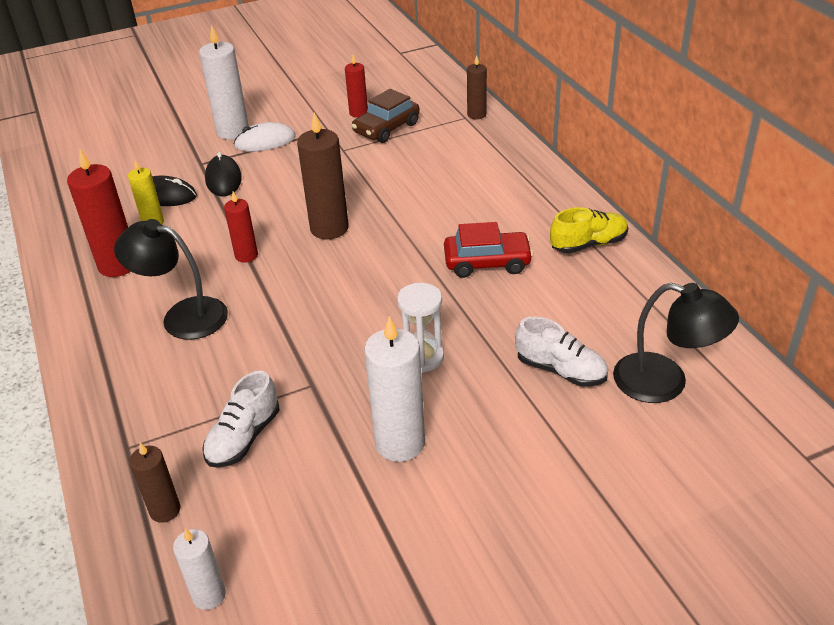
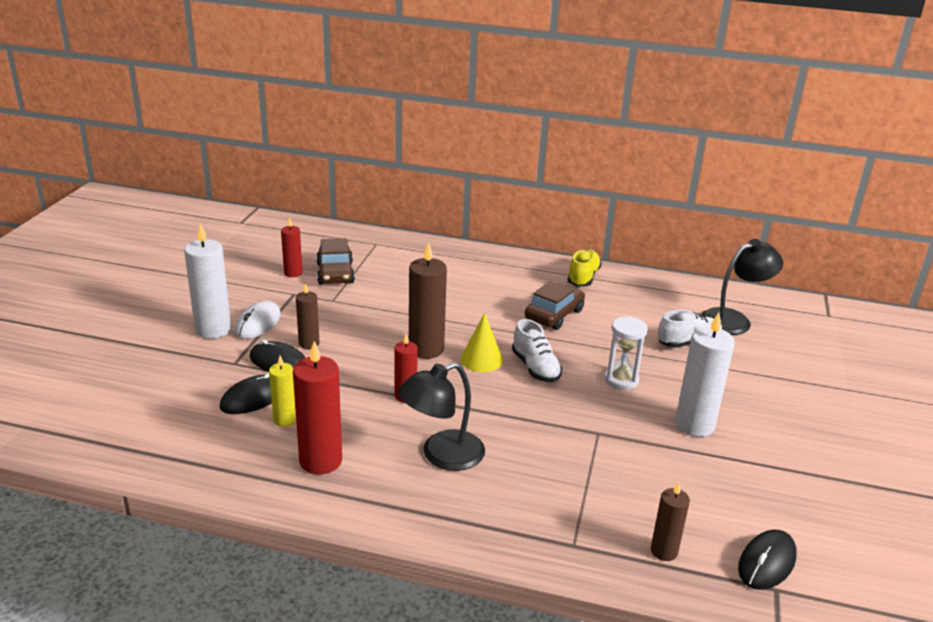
camera: 55 degrees left, 10 degrees down
(209, 595) = (766, 562): white candle -> black mouse
(244, 437) = (622, 484): white shoe -> white shoe (535, 368)
(351, 263) = (481, 359): none -> yellow cone
(476, 115) = (380, 239): brown candle -> brown candle (309, 343)
(487, 262) = (554, 314): red car -> brown car

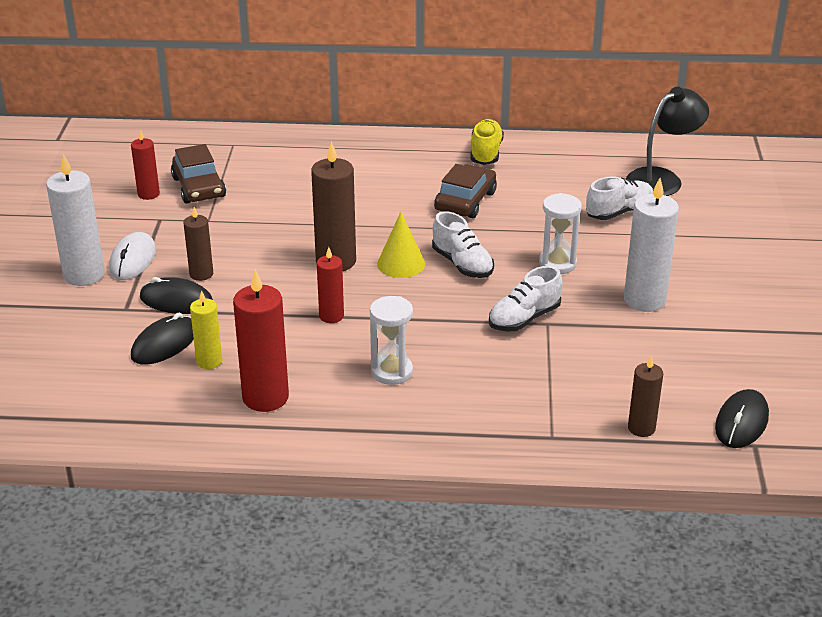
camera: 10 degrees left, 5 degrees up
(442, 455) = (392, 372): black lamp -> white hourglass
(577, 425) = (524, 318): none -> white shoe

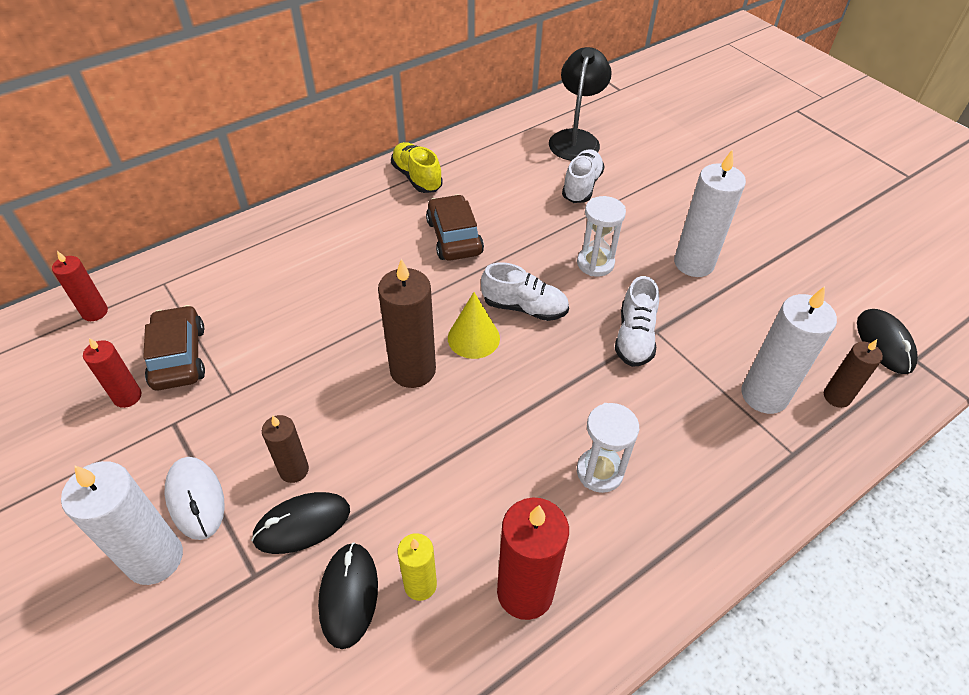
camera: 40 degrees left, 15 degrees up
(199, 187) = (179, 357): brown car -> brown car turned 135 degrees counterclockwise
(331, 316) = (477, 440): red candle -> red candle (95, 312)
(580, 397) = (764, 395): none -> white candle

